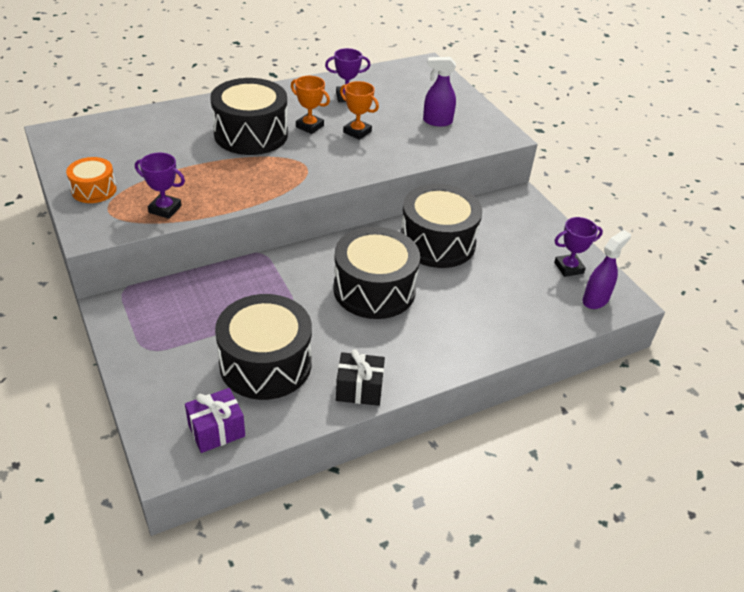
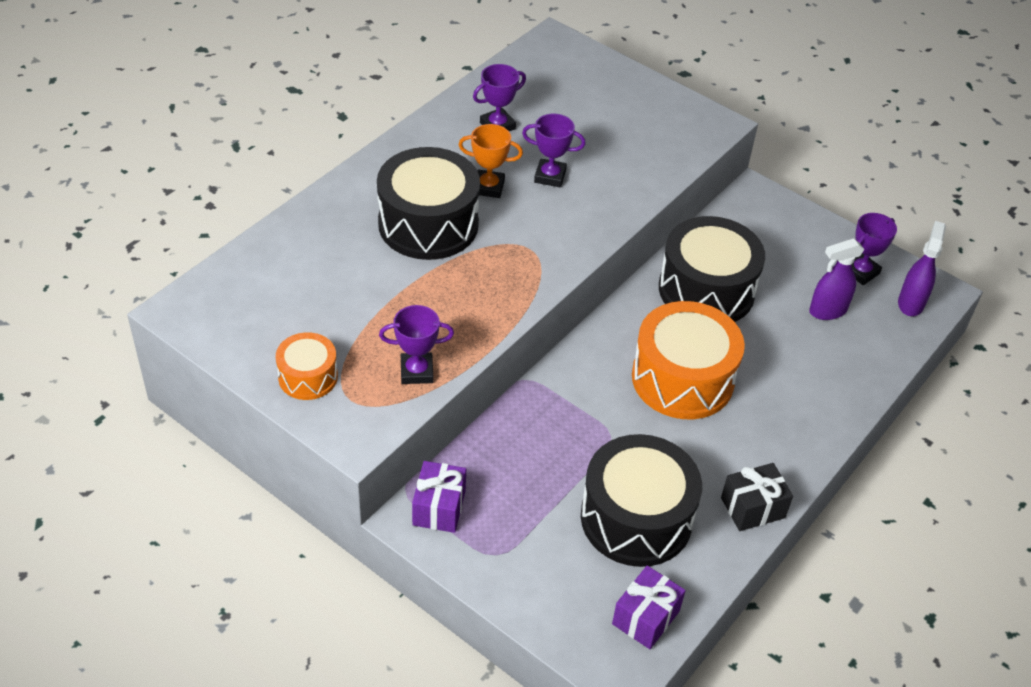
camera: 25 degrees left, 5 degrees up
(136, 307) = (439, 507): none -> purple gift
(357, 132) = (550, 176): orange trophy -> purple trophy
(374, 289) = (682, 379): black drum -> orange drum
(437, 121) = (629, 128): purple spray bottle -> purple spray bottle (827, 311)

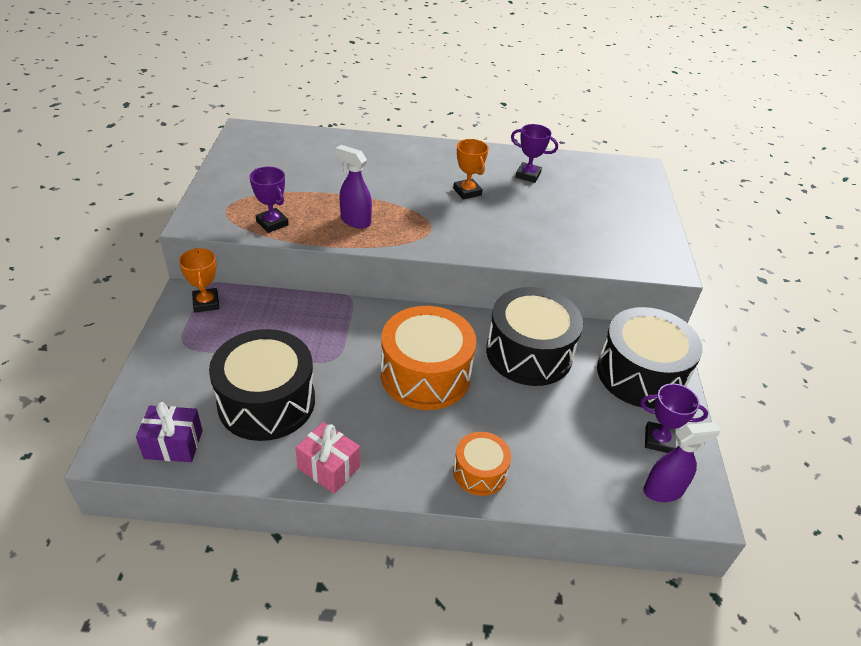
camera: 55 degrees right, 5 degrees down
(308, 377) = (231, 187): orange drum -> orange drum (480, 472)
(428, 224) = (406, 182): black drum -> black drum (640, 374)
(439, 507) = (206, 303): purple gift -> orange trophy
(550, 176) = (509, 212): purple trophy -> none
(752, 508) = (328, 468): black gift -> pink gift
(827, 311) = (588, 434): purple spray bottle -> purple spray bottle (355, 221)

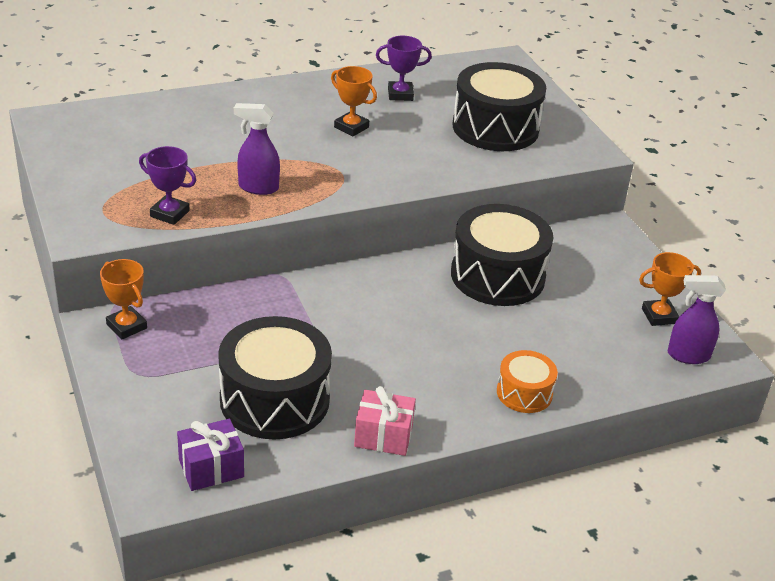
camera: 25 degrees left, 5 degrees down
(425, 374) = (413, 325): orange drum -> none
(640, 374) = (610, 264): black drum -> black drum (495, 128)
(658, 440) = (659, 316): purple trophy -> orange trophy
(663, 491) = (687, 355): purple spray bottle -> purple spray bottle turned 135 degrees counterclockwise

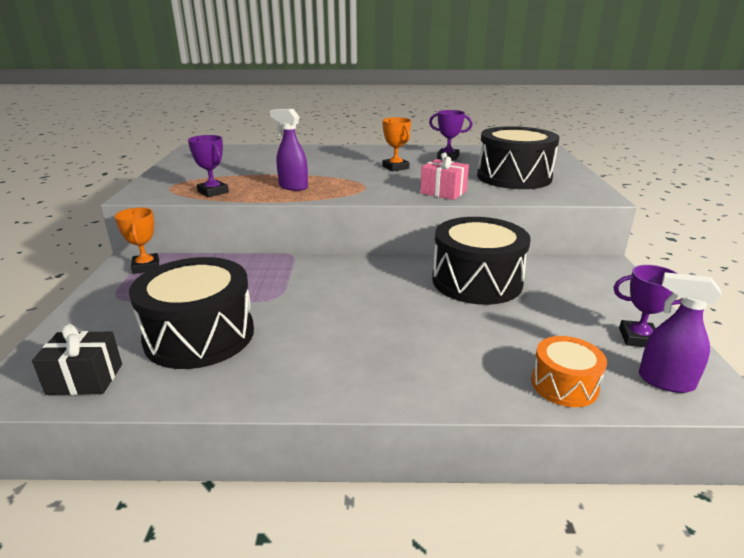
camera: 25 degrees right, 10 degrees down
(211, 468) = (85, 379): purple gift -> black gift
(383, 436) = (268, 388): pink gift -> pink gift (443, 192)
(524, 393) = (447, 379): orange drum -> orange drum (564, 385)
(659, 316) = (638, 338): orange trophy -> purple trophy

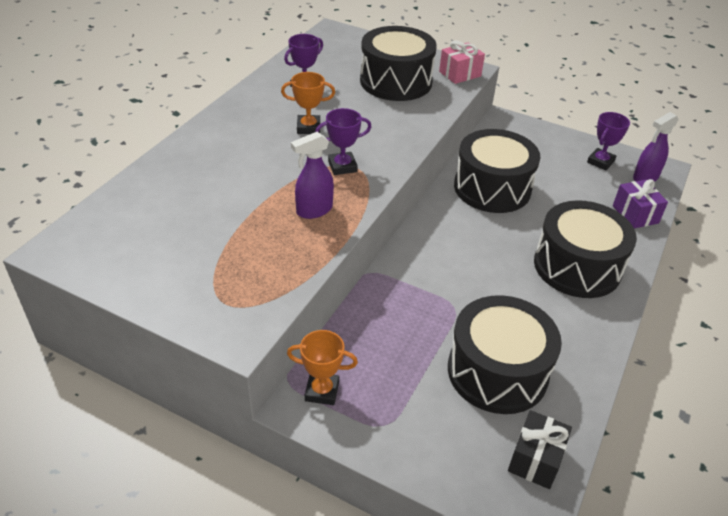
camera: 65 degrees left, 15 degrees up
(213, 192) = (282, 272): purple trophy -> purple trophy (342, 166)
(403, 355) = (577, 266): none -> black drum
(443, 192) = (405, 131): pink gift -> pink gift (460, 74)
(564, 385) = (635, 214): orange drum -> purple gift

